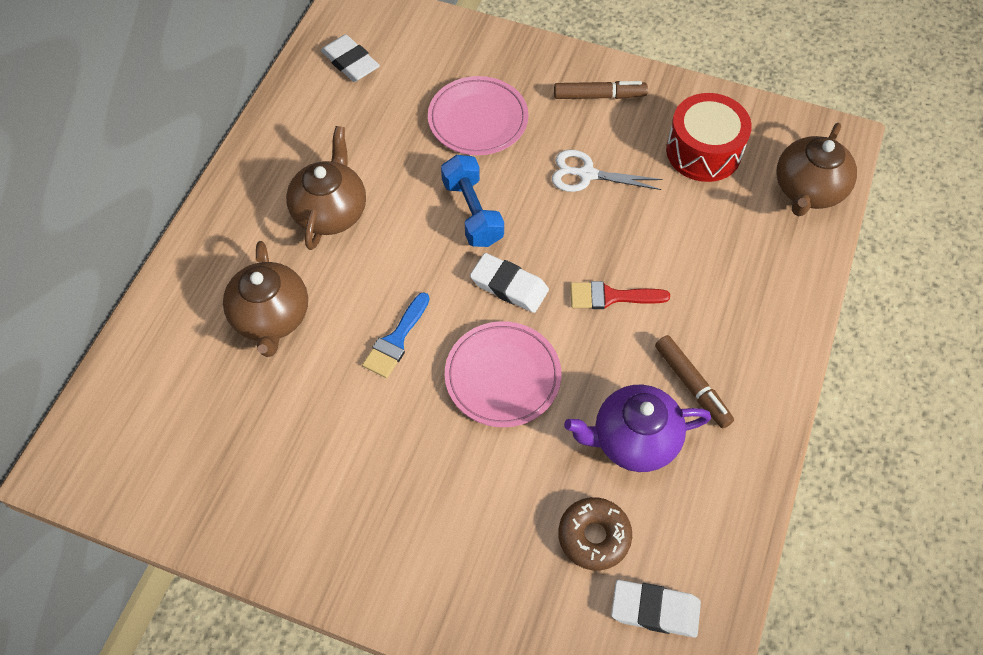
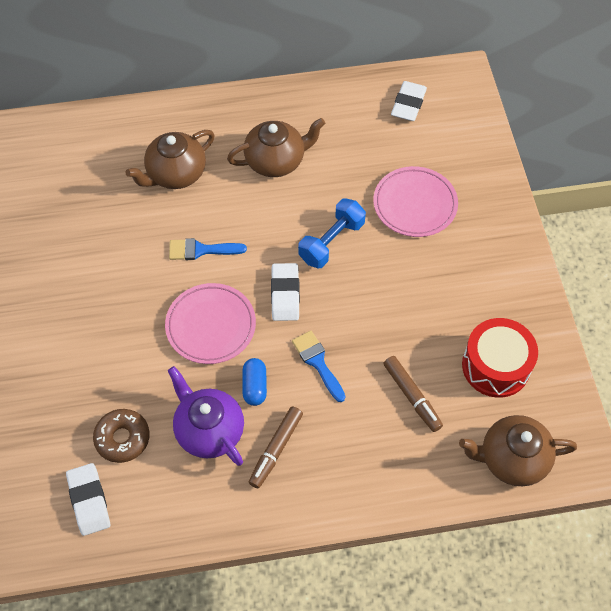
camera: 60 degrees right, 0 degrees up
(587, 174) = (415, 297): white scissors -> none
(599, 96) = (496, 270): brown marker -> brown marker (412, 396)
(605, 369) = (255, 386): none -> blue capsule
(611, 297) = (317, 362): red brush -> blue brush

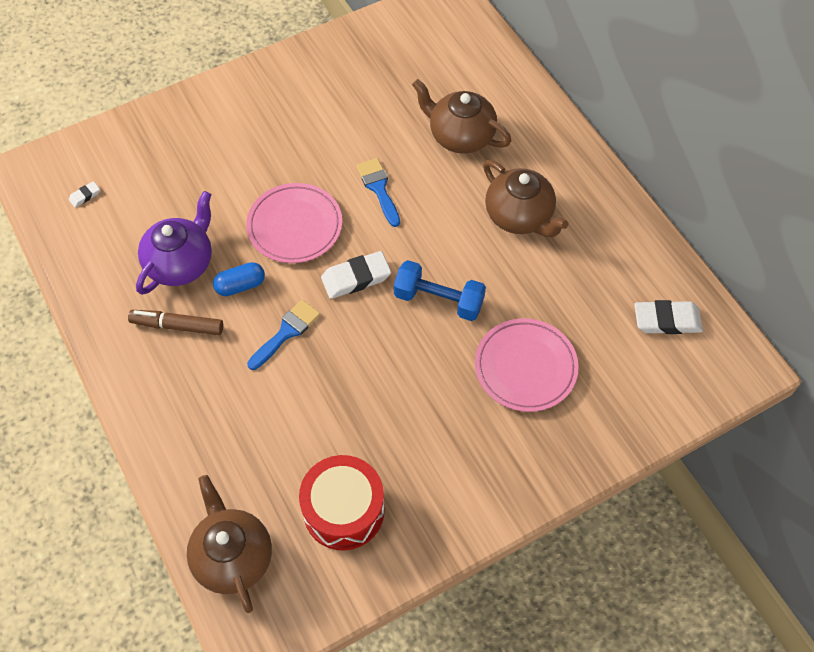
camera: 70 degrees right, 0 degrees up
(89, 501) = (85, 196): white eraser -> white eraser, size x0.48
(122, 438) = (152, 198): brown donut -> none
(412, 396) = (276, 433): brown marker -> none

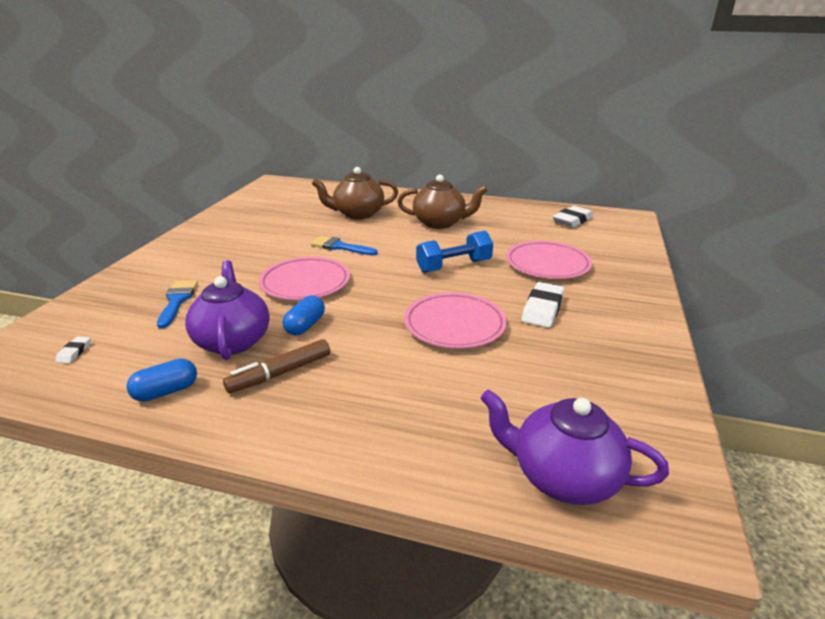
camera: 45 degrees left, 30 degrees down
(103, 287) = (166, 391): none -> blue capsule
(232, 556) = (562, 476): brown teapot -> purple teapot
(286, 332) = (380, 327): blue brush -> blue brush (177, 301)
(341, 376) = (454, 325): none -> pink plate
(343, 510) = (580, 384): red drum -> none
(356, 278) = (387, 282): white eraser -> white eraser (542, 309)

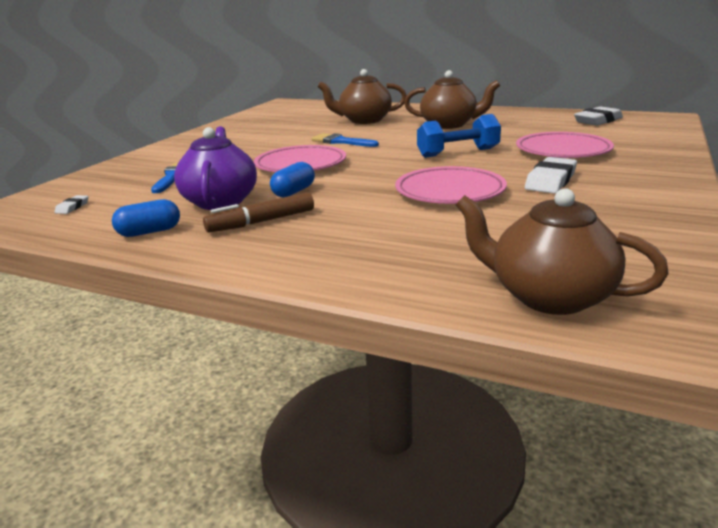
camera: 10 degrees right, 5 degrees down
(562, 476) = (549, 296): purple teapot -> brown teapot

